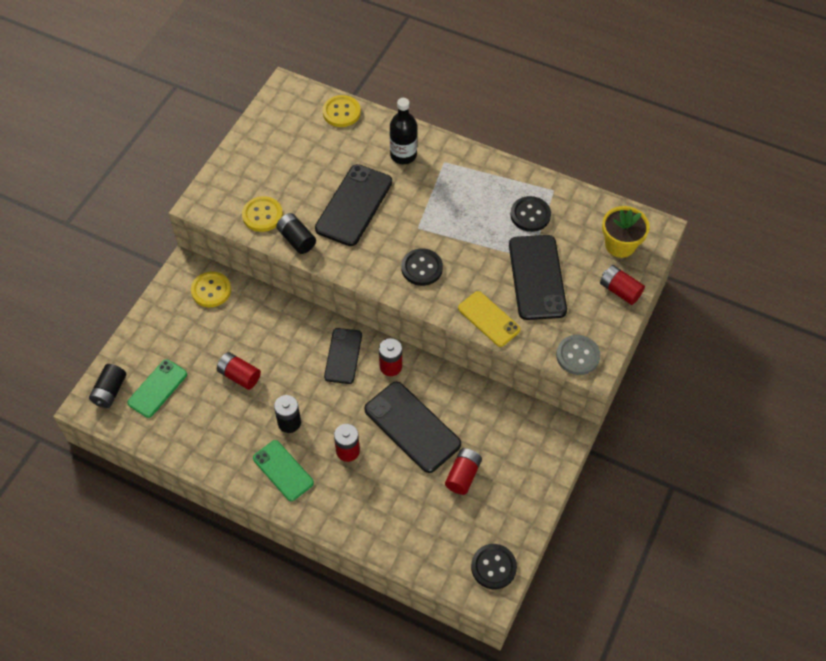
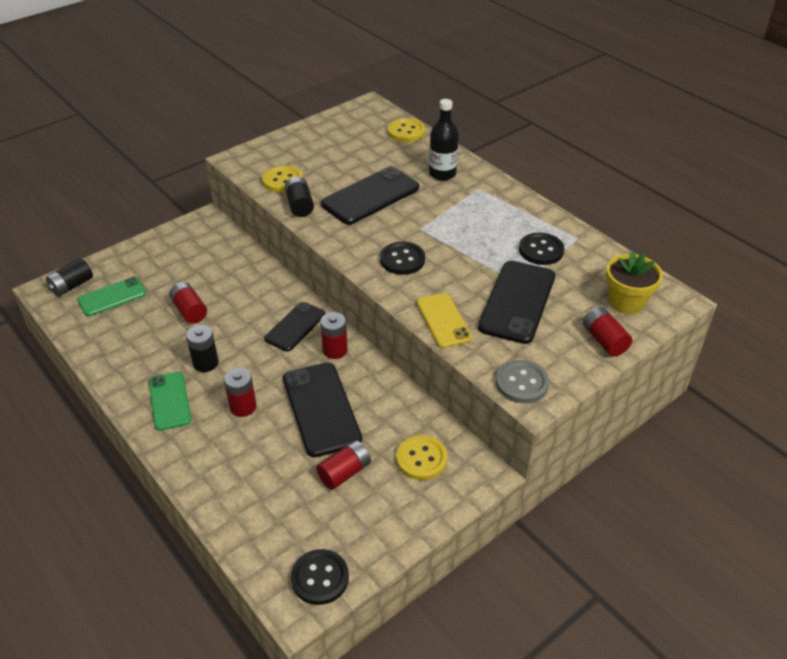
camera: 25 degrees right, 15 degrees down
(211, 290) = (215, 241): yellow button -> yellow button (421, 459)

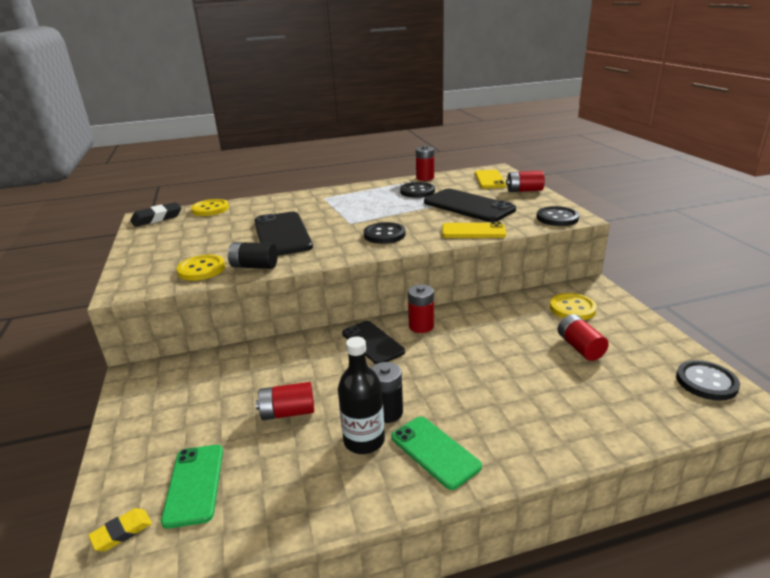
camera: 65 degrees left, 15 degrees down
(72, 286) = (122, 532): black battery -> yellow eraser
(170, 401) = (435, 451): green phone -> green phone turned 45 degrees clockwise
(243, 407) = (471, 394): red battery -> red battery (425, 178)
(321, 409) = (495, 346): black phone -> none
(369, 113) = (157, 218): none -> black eraser
(442, 174) = (288, 205): black bottle -> black bottle (364, 441)
(522, 383) = (557, 218): grey button -> black button
(626, 302) = (489, 180): yellow flower pot -> yellow phone

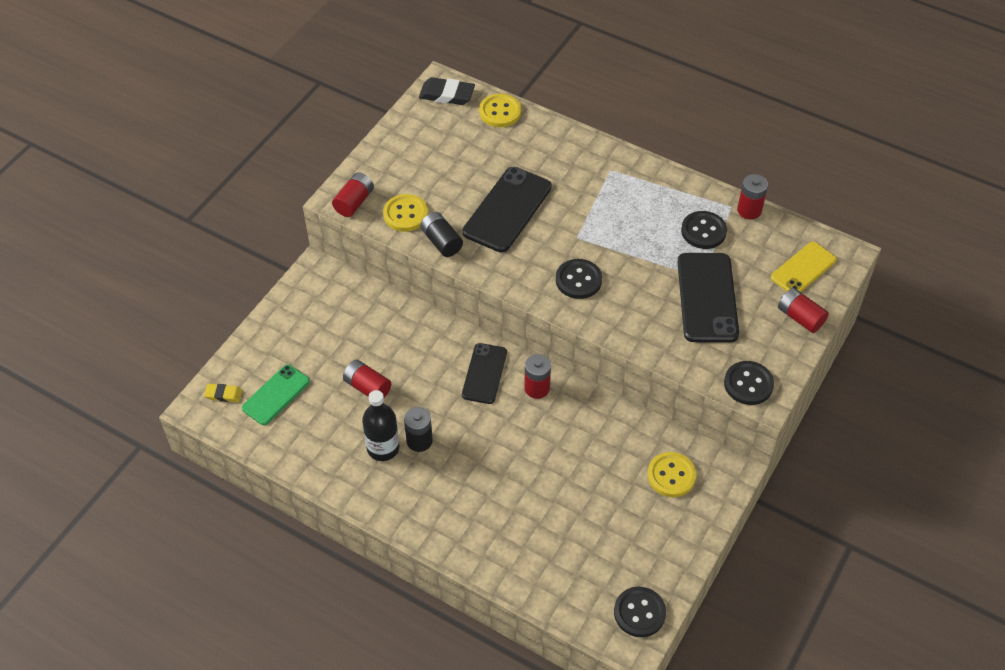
camera: 45 degrees right, 25 degrees up
(435, 451) = (409, 491): green phone -> none
(473, 231) = (650, 338): yellow phone -> none
(580, 347) = (610, 511): red battery -> red battery (354, 202)

